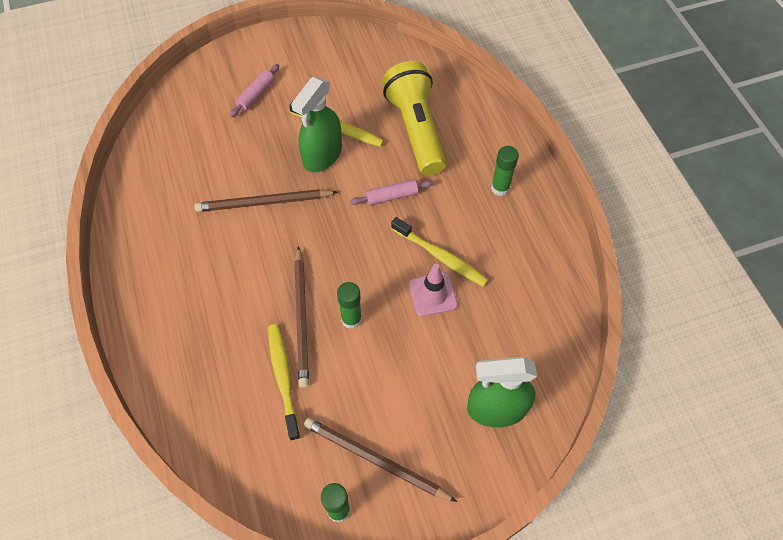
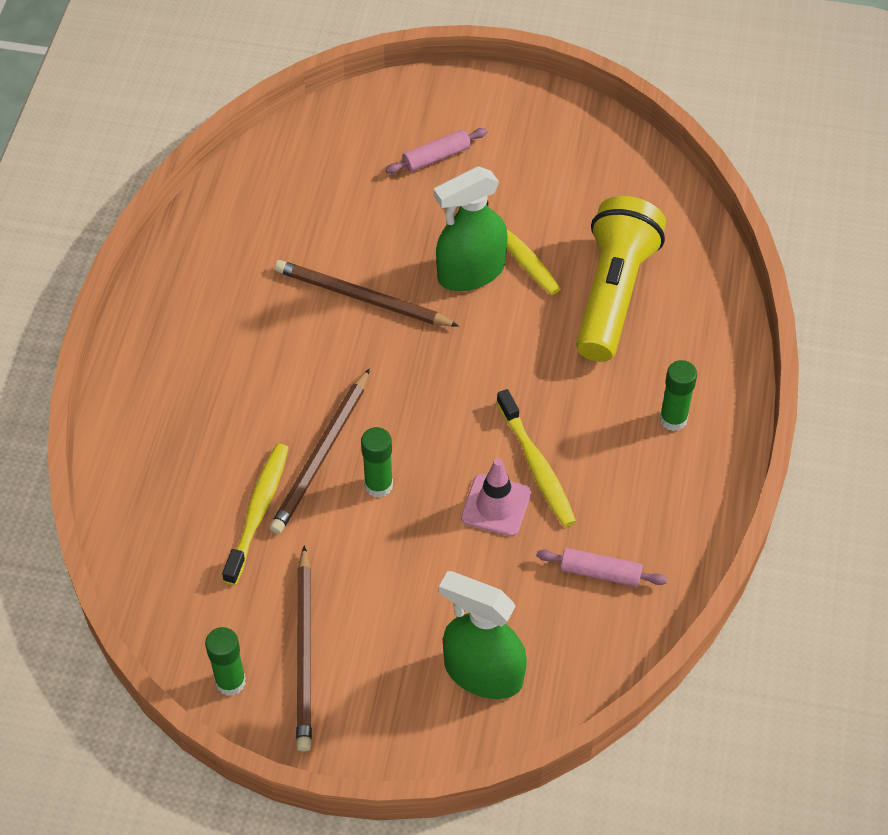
camera: 30 degrees right, 5 degrees down
(375, 460) = (305, 652): brown pencil -> brown pencil turned 150 degrees counterclockwise
(391, 196) = (524, 363): pink rolling pin -> pink rolling pin (600, 572)

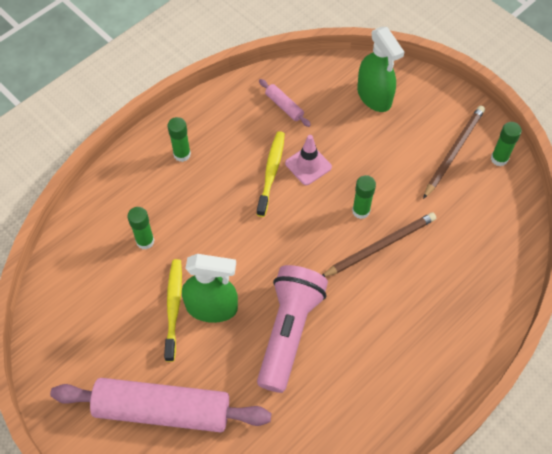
camera: 145 degrees left, 5 degrees up
(258, 511) = (435, 235): yellow toothbrush -> none
(362, 298) = (289, 332): brown pencil -> pink flashlight
(436, 157) = (163, 410): pink rolling pin -> pink rolling pin, size x2.41
(613, 294) = (145, 241): yellow flashlight -> green glue stick

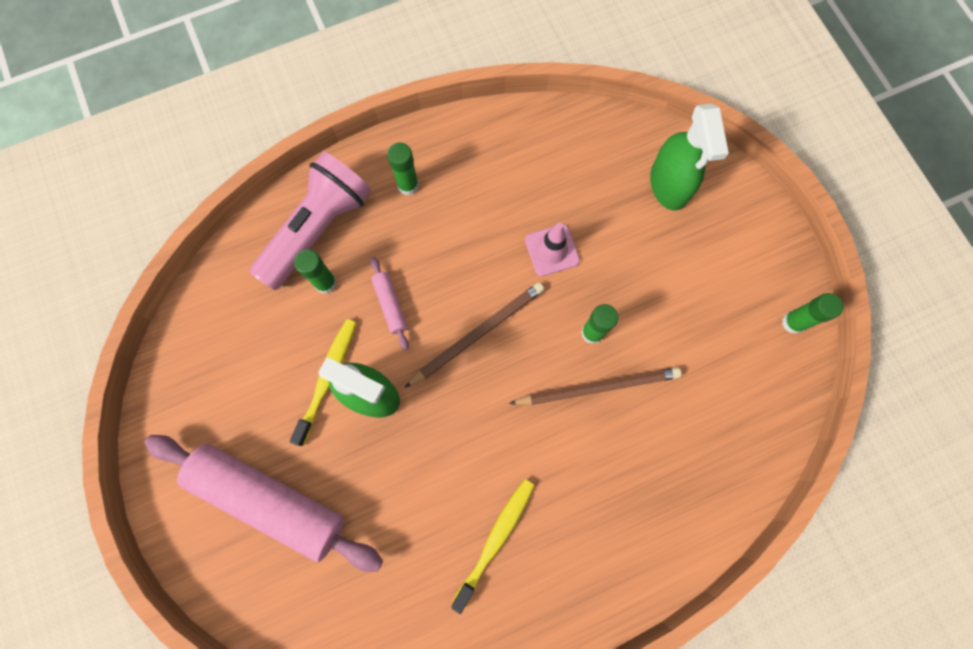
camera: 20 degrees right, 15 degrees up
(271, 172) = (504, 244): yellow toothbrush -> yellow toothbrush (495, 539)
(284, 106) = (553, 162): pink rolling pin -> pink rolling pin (390, 305)
(289, 332) = (447, 457): pink flashlight -> pink flashlight (318, 229)
(454, 151) = (739, 293): brown pencil -> brown pencil (477, 333)

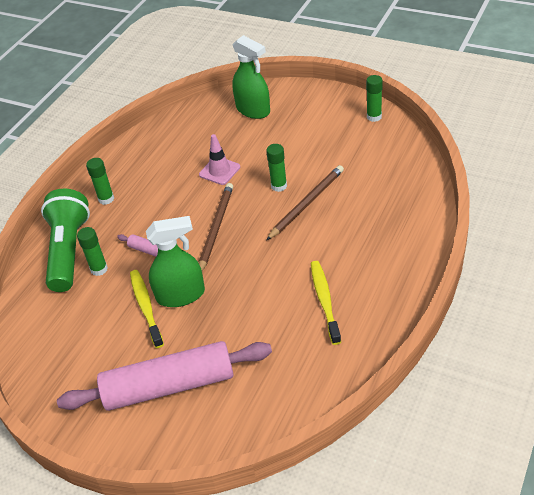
camera: 35 degrees left, 30 degrees down
(318, 229) = (69, 251): pink flashlight -> green flashlight

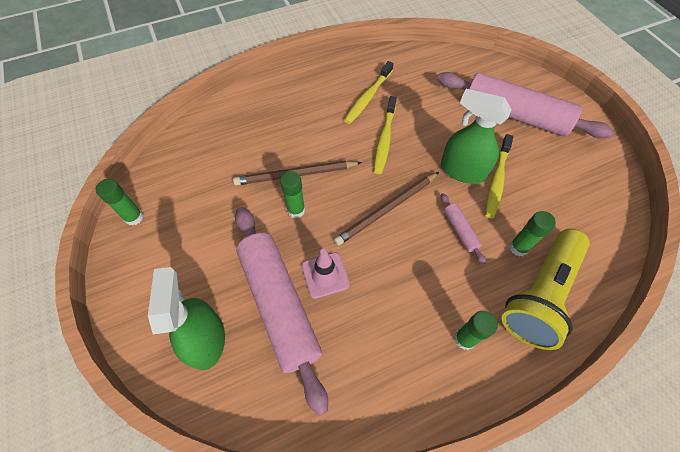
camera: 145 degrees left, 15 degrees up
(69, 251) = (540, 294): green flashlight -> yellow flashlight
(231, 144) = (279, 305): none -> pink rolling pin
(269, 274) = (384, 139): none -> yellow toothbrush

